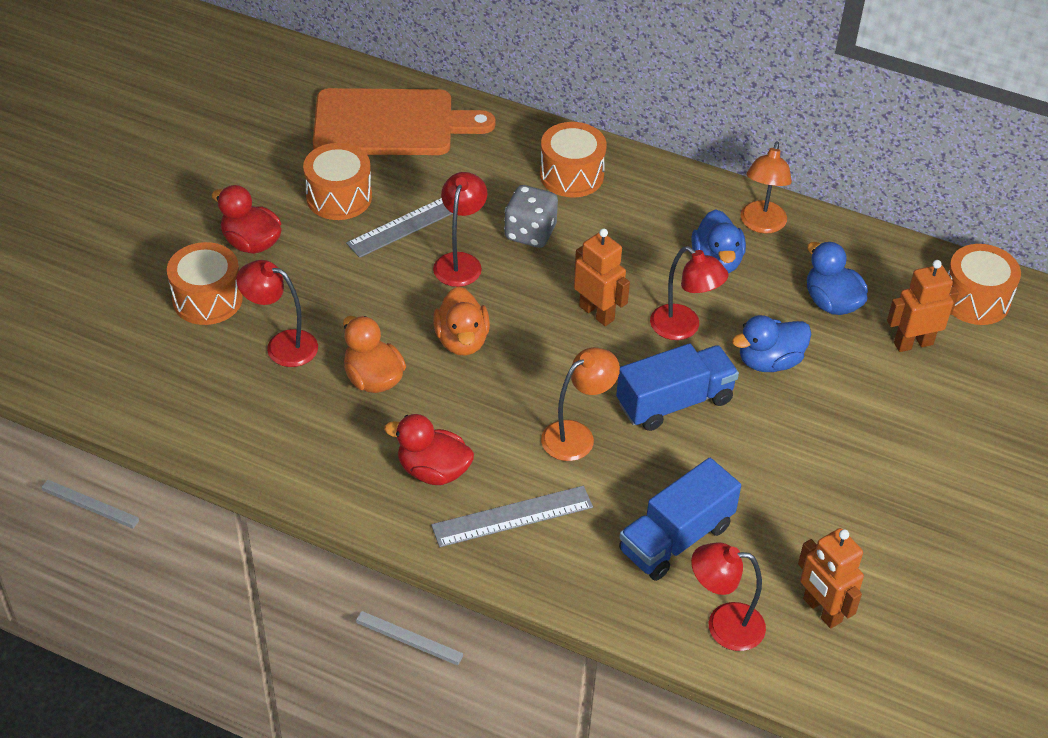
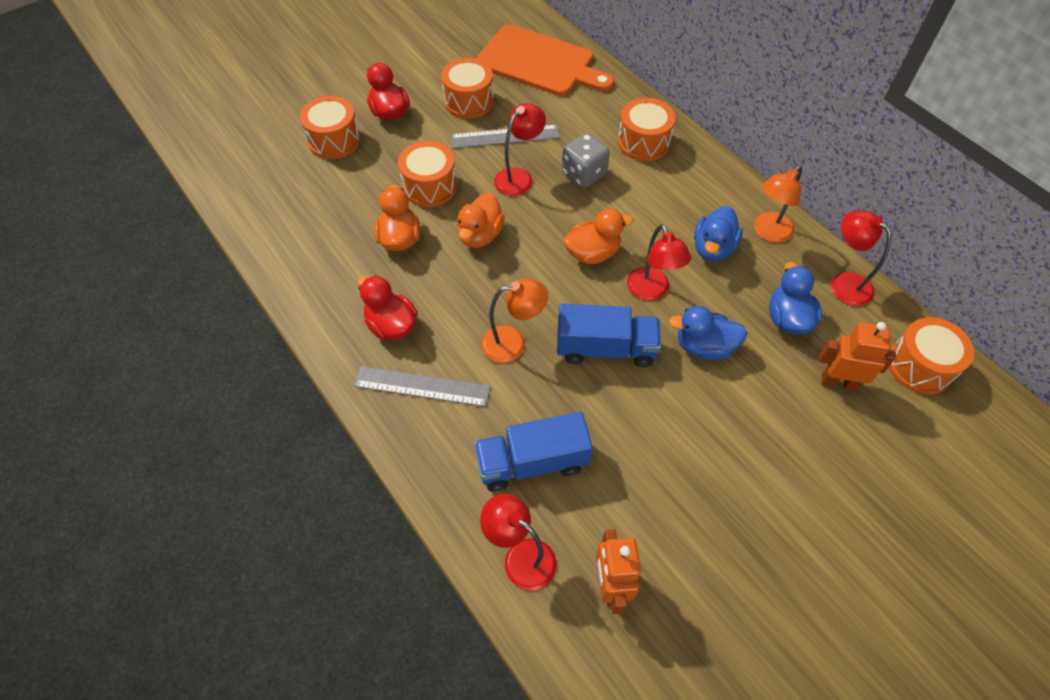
camera: 30 degrees right, 10 degrees up
(282, 345) = (357, 190): red lamp -> red lamp (844, 283)
(365, 309) = (430, 186): none -> orange drum
(597, 313) = (592, 253): orange robot -> orange duck

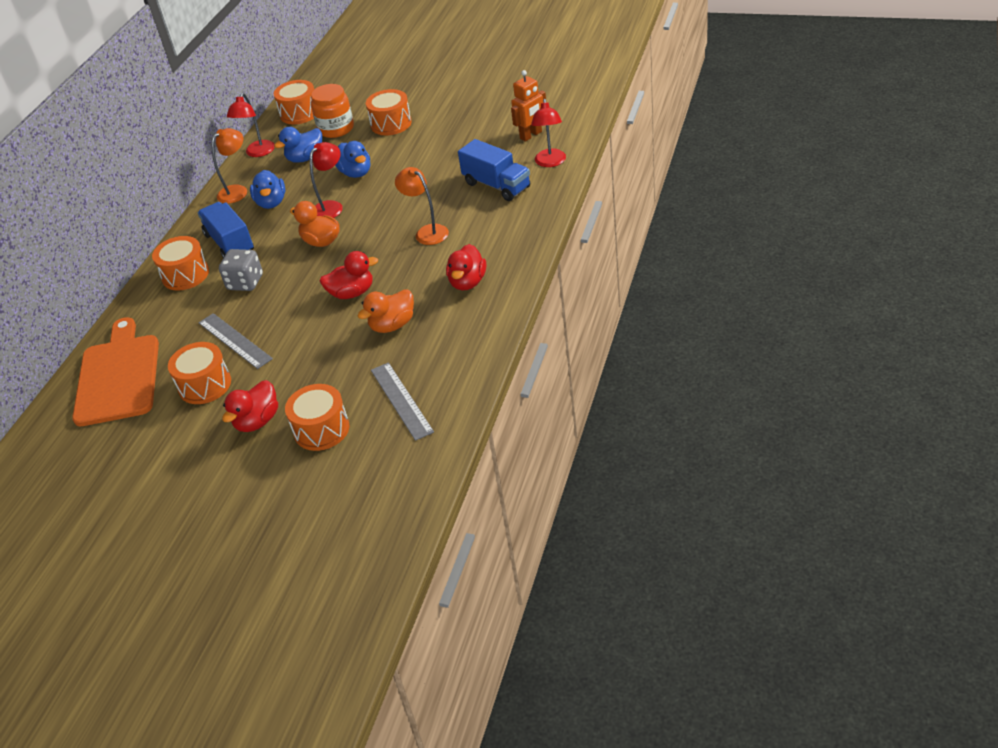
camera: 120 degrees left, 15 degrees down
(422, 386) = (496, 244): grey ruler -> grey ruler (401, 400)
(430, 186) = (326, 344): orange drum -> orange drum (391, 124)
(480, 235) = (352, 293): orange duck -> red duck
(519, 177) = (275, 309): red lamp -> none
(605, 348) = (394, 201): blue truck -> blue truck (229, 243)
(713, 248) = (271, 203): blue duck -> blue duck turned 90 degrees clockwise
(768, 233) = (237, 191): orange lamp -> orange lamp turned 60 degrees counterclockwise
(838, 382) = (336, 129): orange robot -> orange jar

